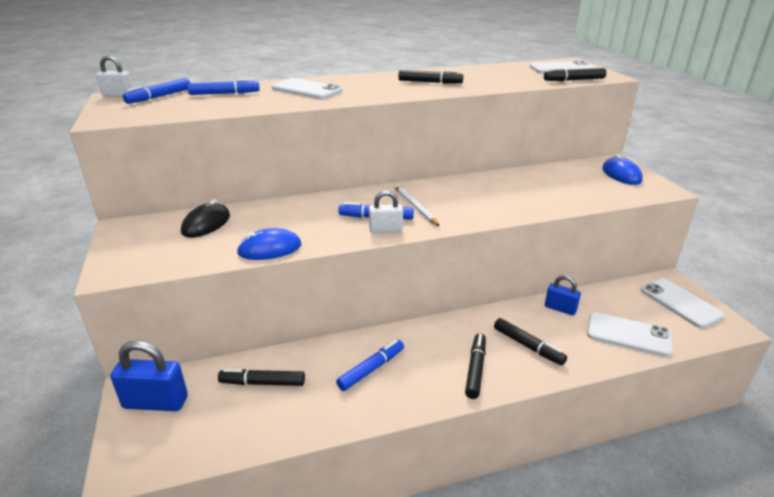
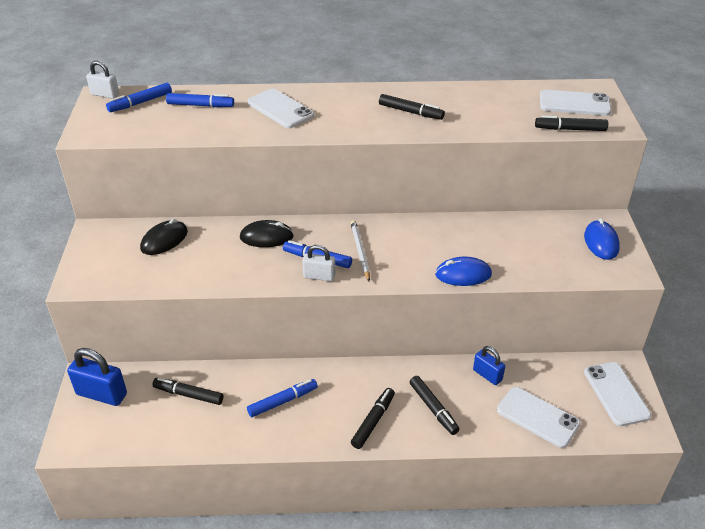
camera: 15 degrees right, 10 degrees up
(269, 249) = (209, 280): blue mouse -> blue mouse (463, 274)
(315, 208) = (266, 237): none -> black mouse

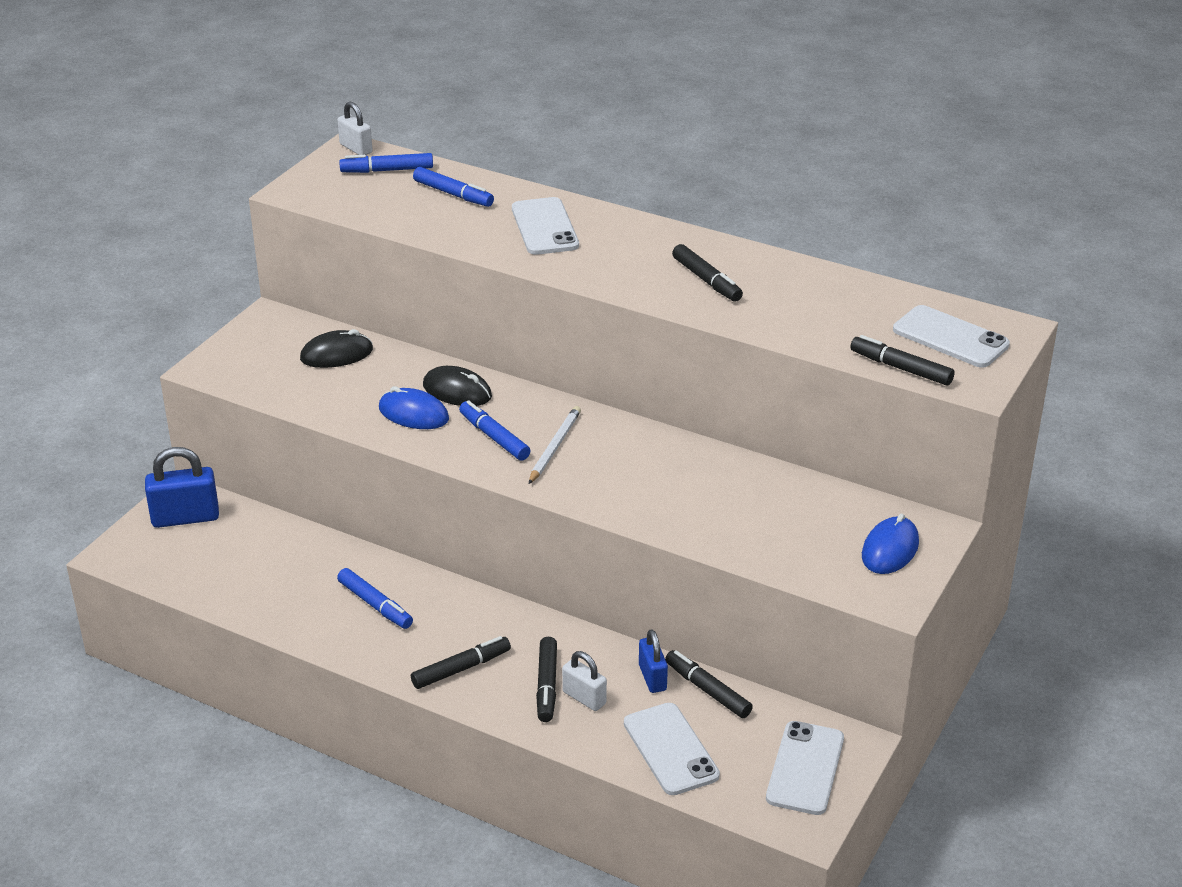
camera: 30 degrees right, 5 degrees down
(101, 394) = (185, 518): blue padlock -> blue padlock turned 60 degrees counterclockwise
(188, 395) = (277, 555): black marker -> black marker (707, 690)
(283, 401) = (375, 605): blue marker -> blue marker turned 45 degrees clockwise
(319, 276) = (477, 457): white padlock -> white padlock (584, 698)
(463, 274) = (657, 519): blue mouse -> blue mouse (413, 414)

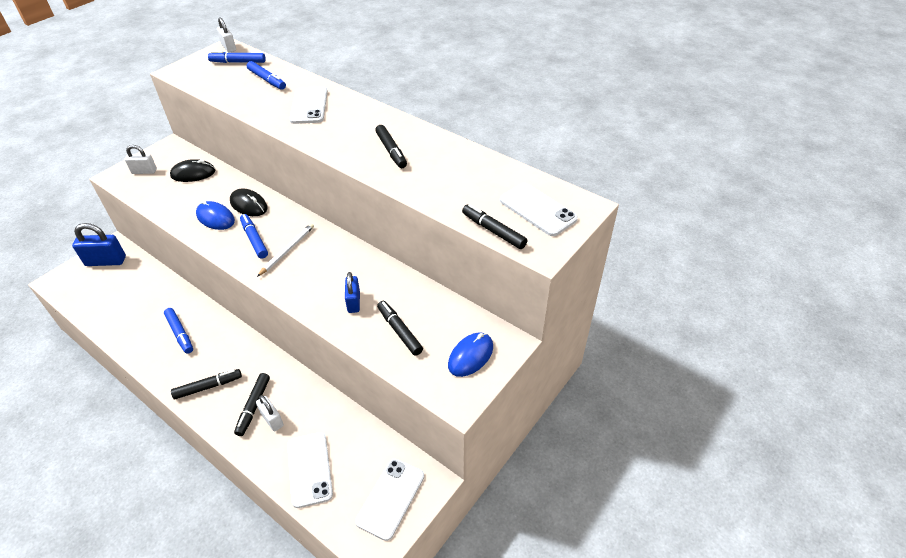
camera: 10 degrees right, 10 degrees up
(250, 358) = (144, 171): none -> white padlock
(652, 678) = (320, 409): blue padlock -> blue padlock (354, 302)
(707, 690) = (351, 424): black marker -> black marker (399, 331)

